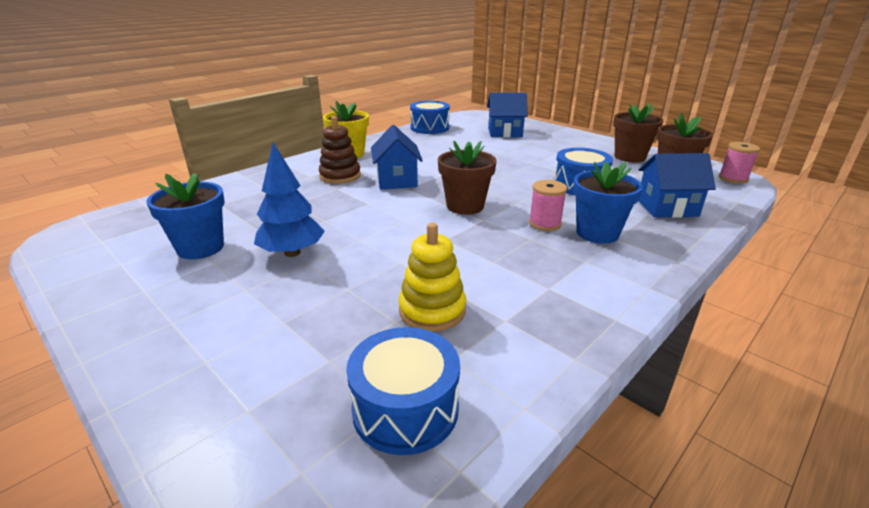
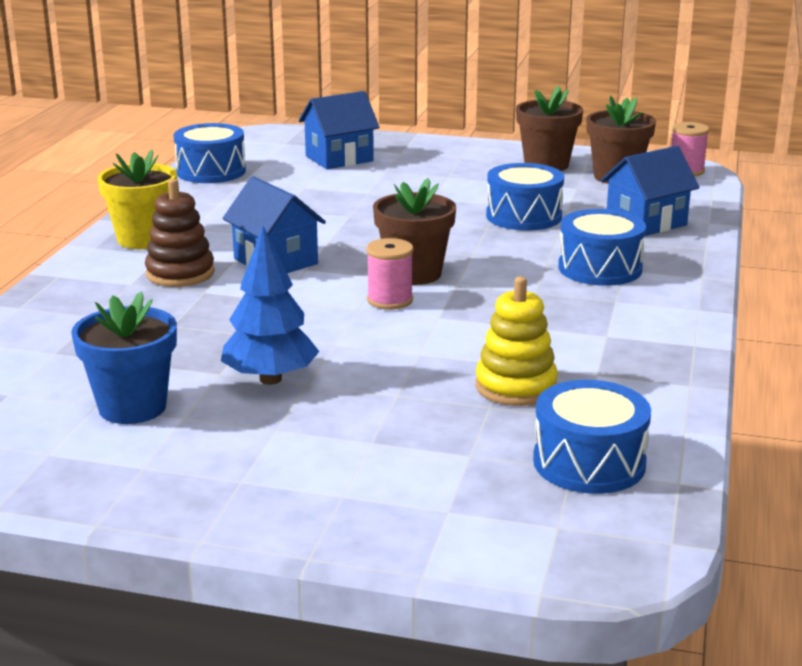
camera: 30 degrees left, 5 degrees down
(545, 223) = (532, 272): pink spool -> pink spool (390, 300)
(597, 233) = (600, 268): blue flower pot -> blue drum

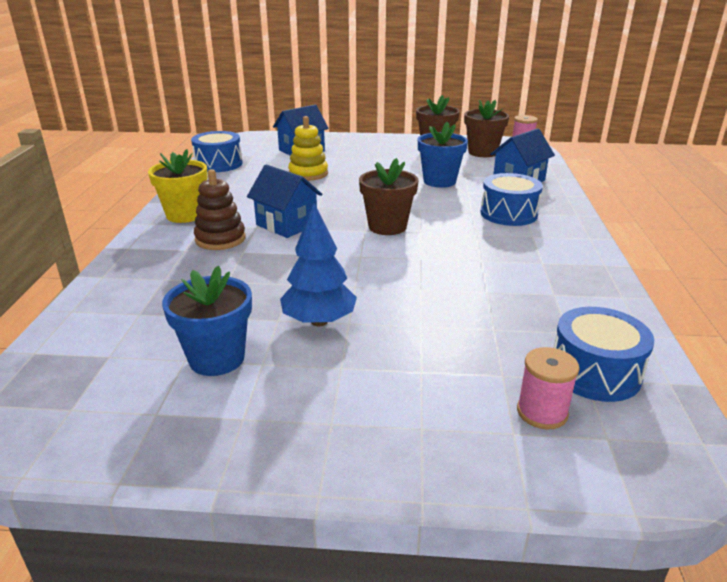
camera: 10 degrees left, 5 degrees up
(390, 300) = (380, 248): pink spool -> pink spool (542, 412)
(516, 386) = (504, 310): yellow stacking toy -> yellow stacking toy (308, 174)
(524, 216) = (439, 181): blue drum -> blue flower pot

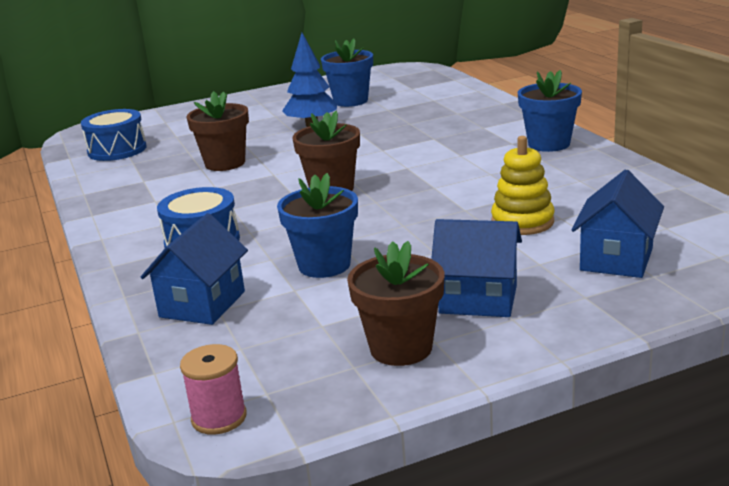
camera: 155 degrees right, 5 degrees down
(185, 215) = (549, 144): yellow flower pot -> blue flower pot
(219, 164) = (670, 199): blue drum -> none
(220, 239) = (471, 139): brown stacking toy -> none
(287, 225) = (435, 164): blue house -> blue house (478, 299)
(482, 152) = (296, 363): brown flower pot -> brown flower pot (225, 163)
(542, 412) = (150, 130): pink spool -> none

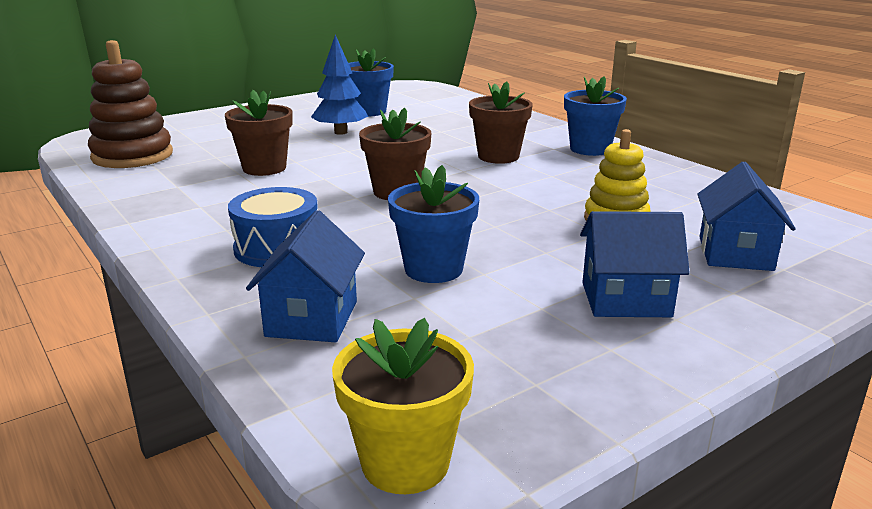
camera: 15 degrees left, 0 degrees up
(117, 150) = (132, 156): blue drum -> brown stacking toy
(219, 418) = (405, 462): pink spool -> yellow flower pot
(401, 348) = (577, 358): brown flower pot -> brown flower pot (498, 156)

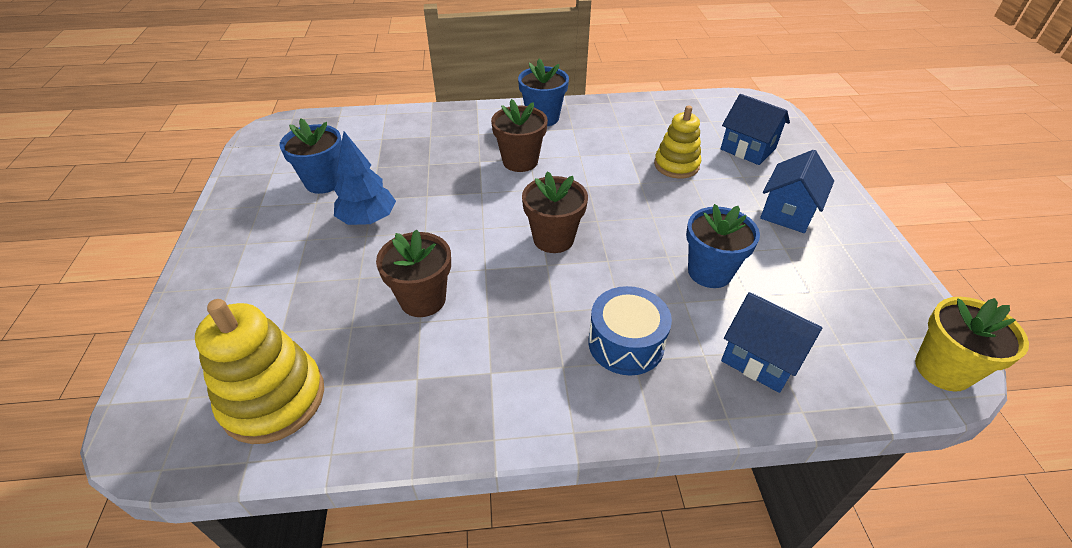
camera: 60 degrees left, 20 degrees up
(132, 156) = (273, 399): brown stacking toy -> yellow stacking toy

